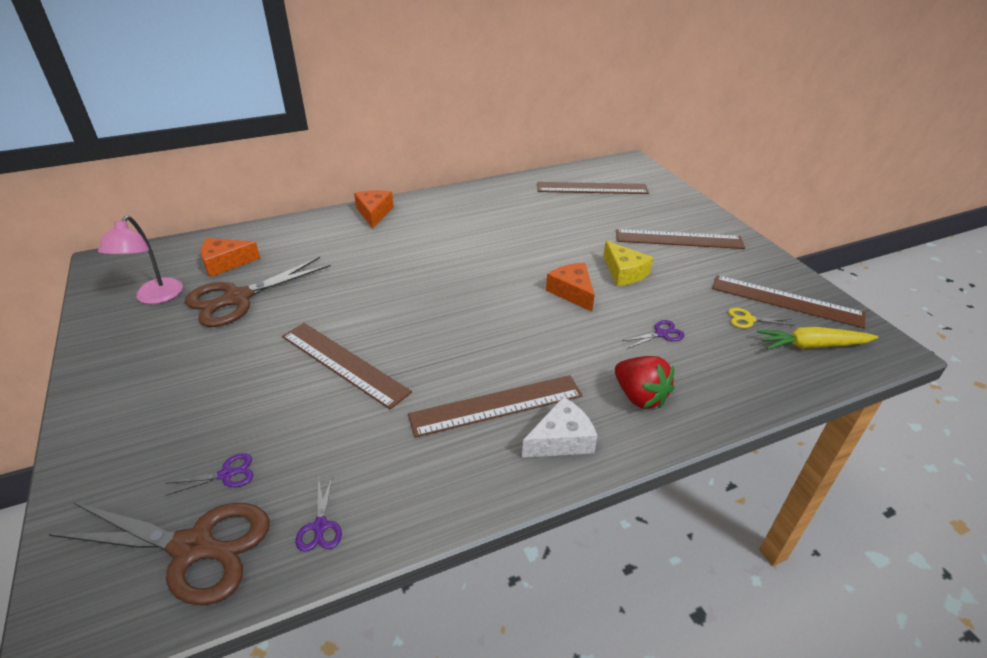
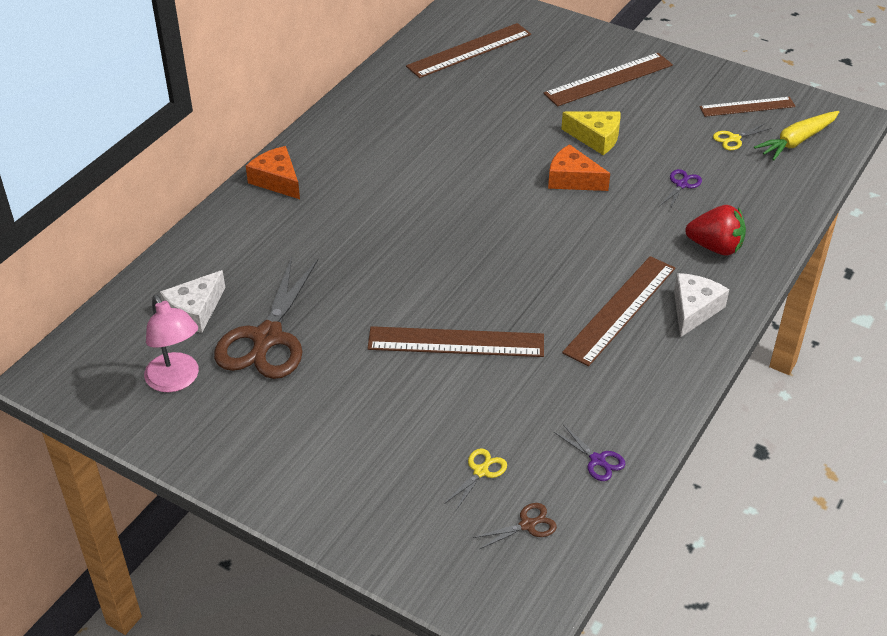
camera: 35 degrees left, 5 degrees up
(194, 547) = (528, 525): brown scissors -> brown scissors, size x0.42
(225, 263) = (195, 311): orange cheese -> white cheese
(227, 474) = (481, 471): purple scissors -> yellow scissors
(786, 301) = (747, 107): brown ruler -> brown ruler, size x0.66

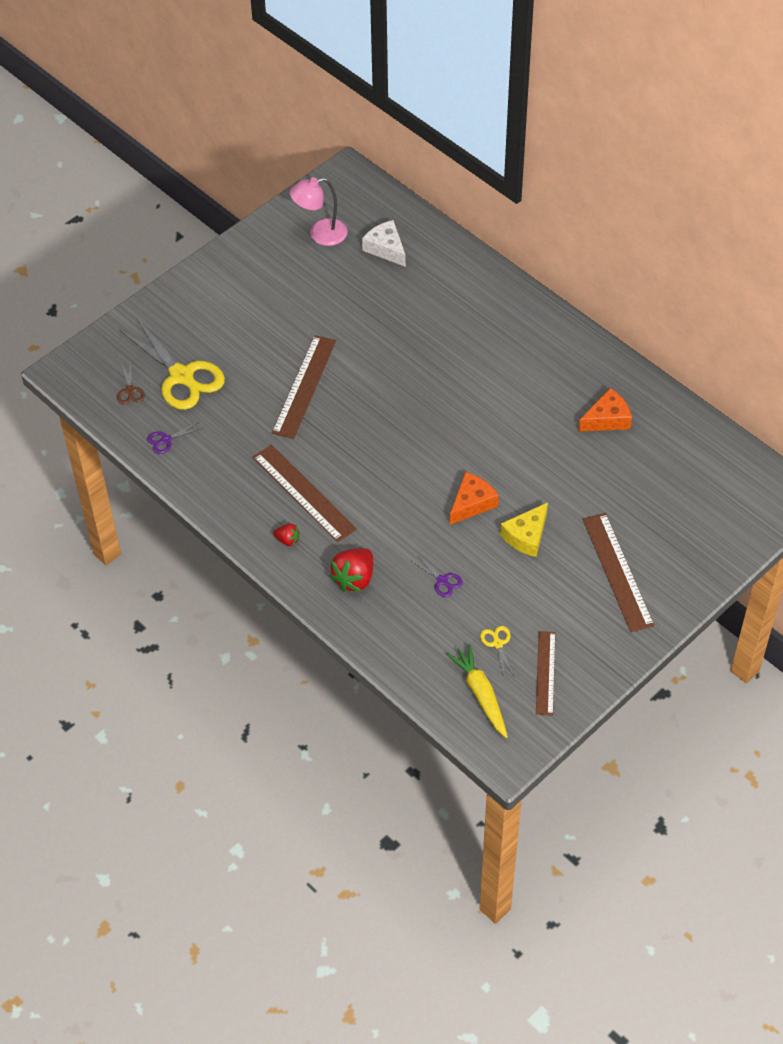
camera: 105 degrees right, 10 degrees up
(267, 338) = (344, 284): brown scissors -> none
(277, 180) = (524, 309): orange cheese -> orange cheese (607, 419)
(469, 50) = (691, 472): brown ruler -> none
(481, 471) = (182, 376): yellow scissors -> yellow scissors, size x2.37
(694, 310) = (287, 540): white cheese -> red strawberry

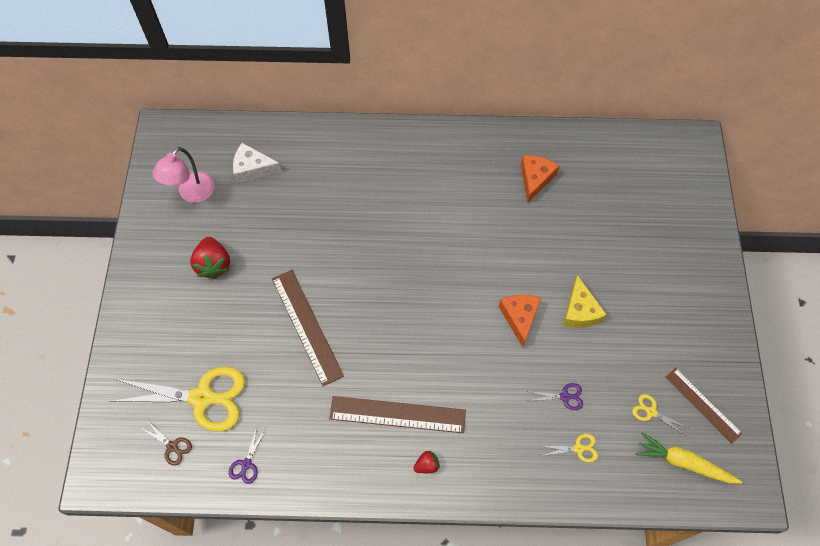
camera: 45 degrees left, 10 degrees up
(354, 578) = (506, 452): red strawberry -> red strawberry (213, 264)
(411, 620) = (579, 448): none -> yellow scissors
(617, 571) = (661, 286): brown ruler -> none

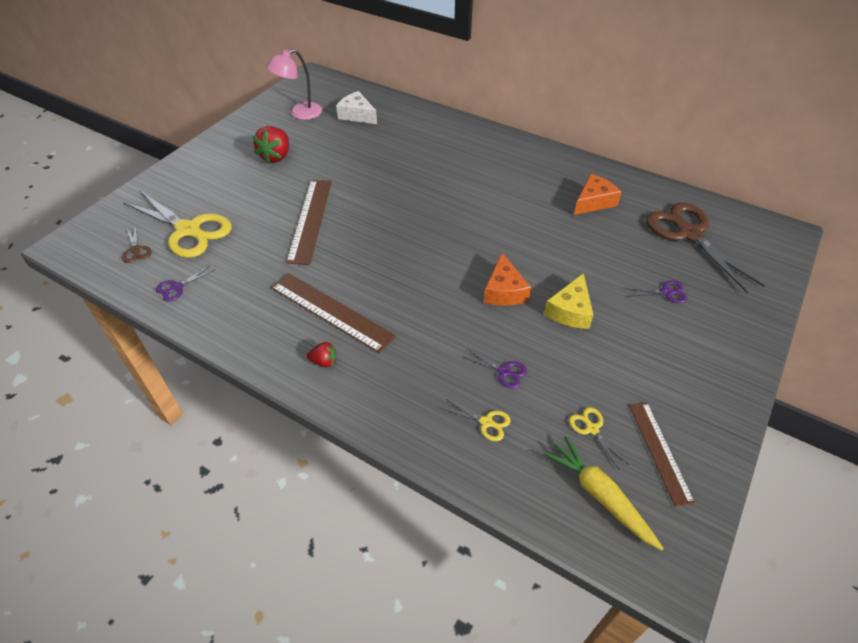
camera: 30 degrees right, 15 degrees down
(519, 318) = (504, 291): orange cheese -> orange cheese turned 150 degrees clockwise
(626, 179) = (688, 233): none -> brown scissors
(639, 253) = (666, 292): none -> purple scissors

